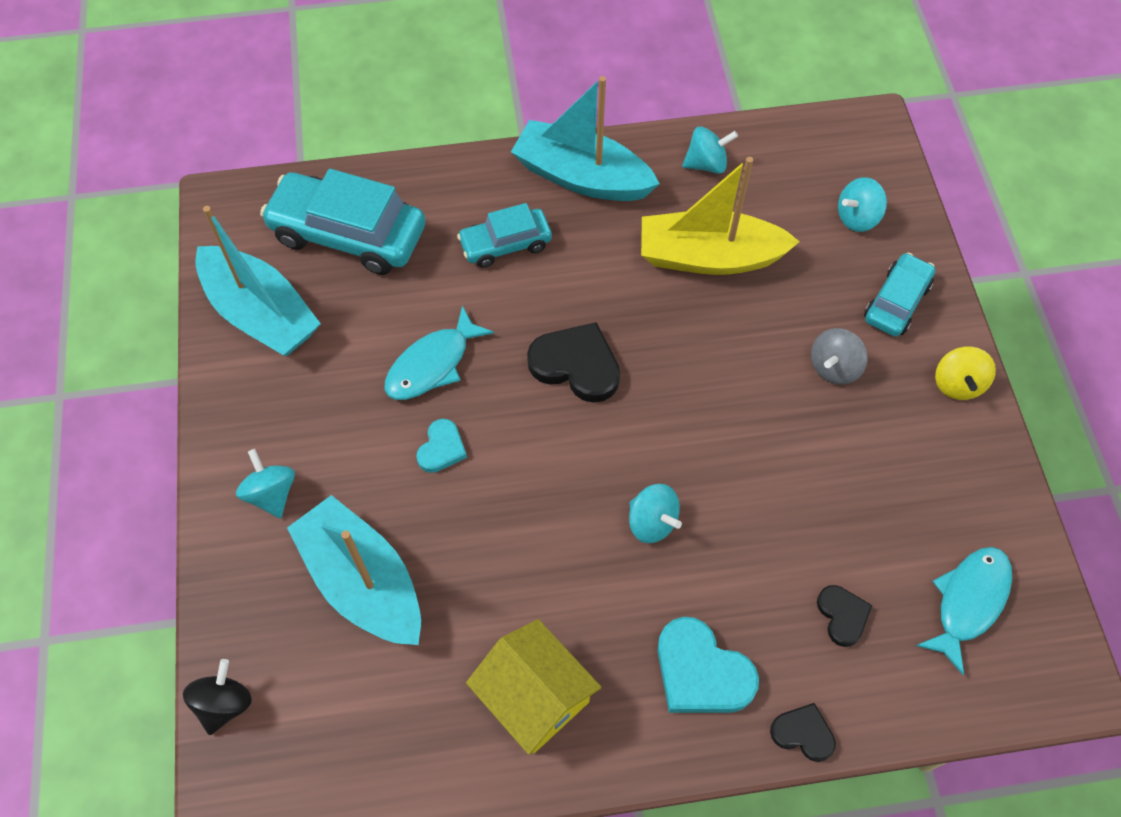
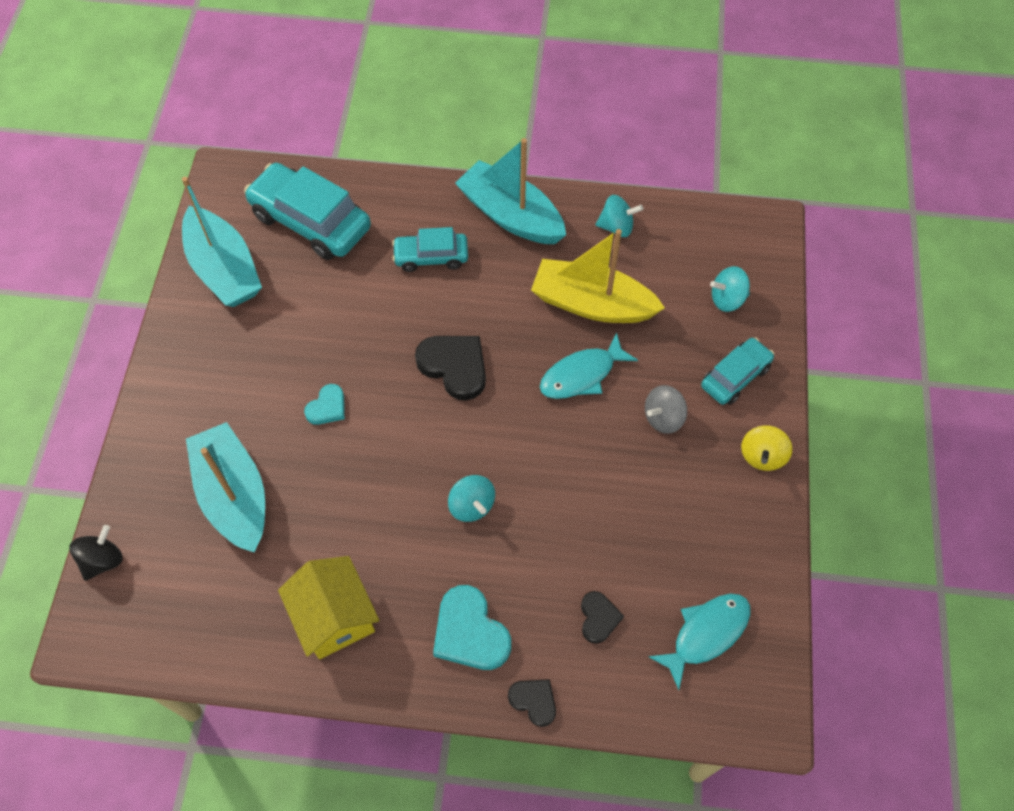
camera: 15 degrees right, 0 degrees up
(271, 494) = (187, 411): turquoise spinning top -> none
(432, 364) = (342, 339): turquoise fish -> turquoise fish (582, 375)

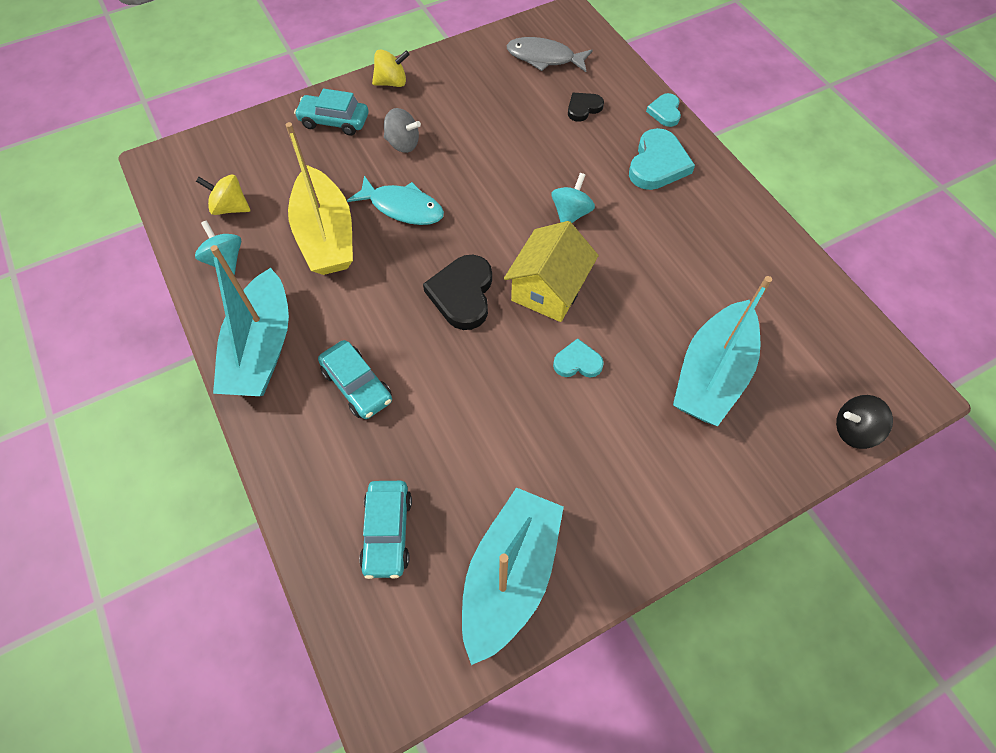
camera: 125 degrees left, 0 degrees up
(310, 221) = (387, 532): turquoise car -> turquoise car, size x0.58
(334, 617) = (726, 242): yellow house -> yellow house (548, 289)
(534, 701) = (665, 112): black heart -> turquoise heart
(675, 252) = (230, 207): none -> yellow spinning top
(706, 634) = (544, 58): turquoise fish -> grey fish
(727, 299) = (260, 155): turquoise spinning top -> none

